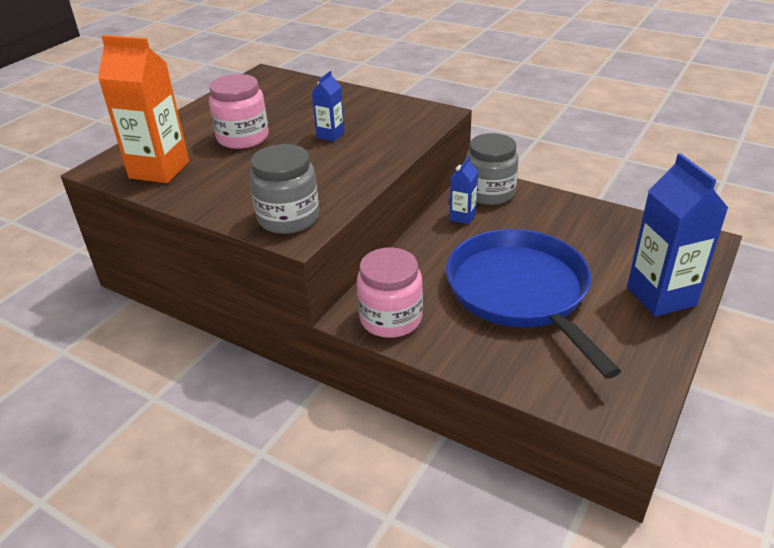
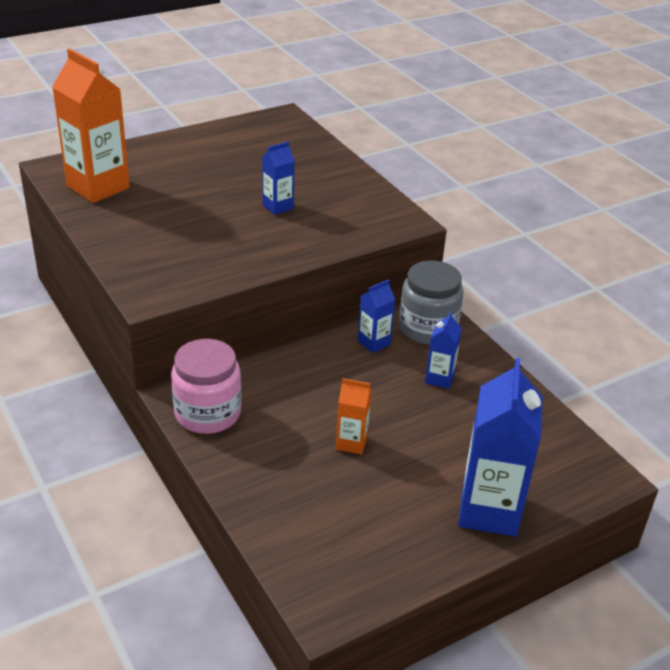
camera: 25 degrees right, 0 degrees up
(243, 138) = (197, 180): pink jar -> none
(288, 218) = (157, 277): grey jar -> none
(521, 292) = (351, 443): blue pan -> orange carton
(533, 223) = (439, 378): none -> blue carton

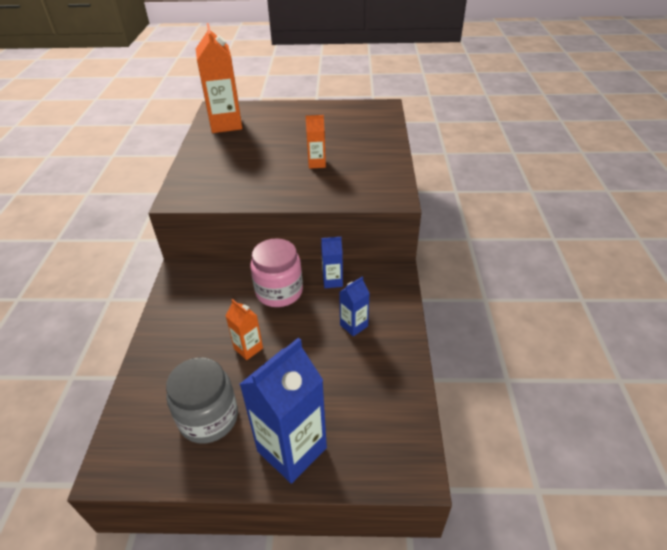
camera: 35 degrees right, 5 degrees up
(208, 413) = (185, 290): pink jar -> pink jar (279, 292)
(278, 207) = (317, 163): blue carton -> orange carton
(428, 328) = (380, 284): grey jar -> grey jar (208, 418)

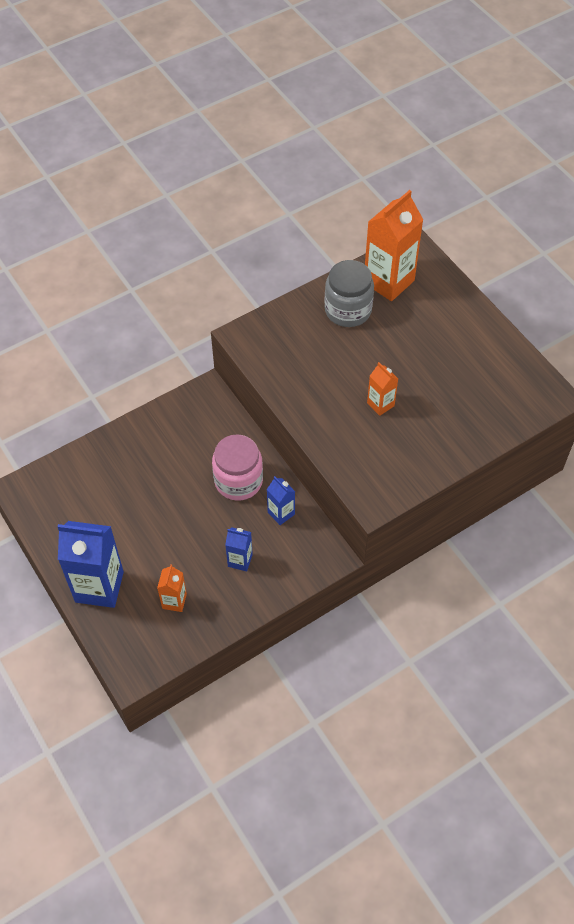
camera: 55 degrees right, 15 degrees up
(208, 418) = (89, 518): grey jar -> grey jar (348, 310)
(248, 348) = (164, 500): orange carton -> orange carton (174, 601)

